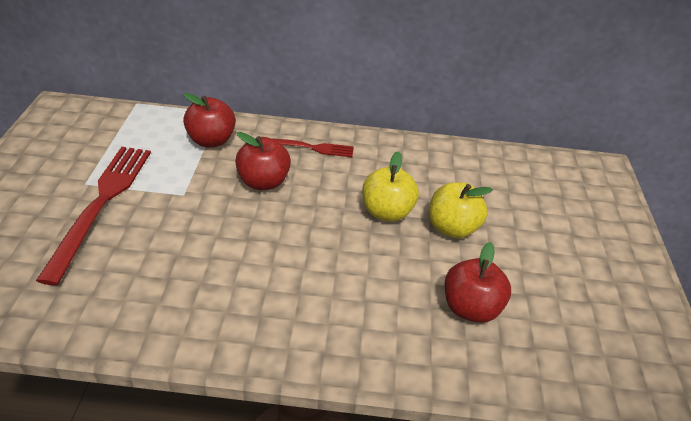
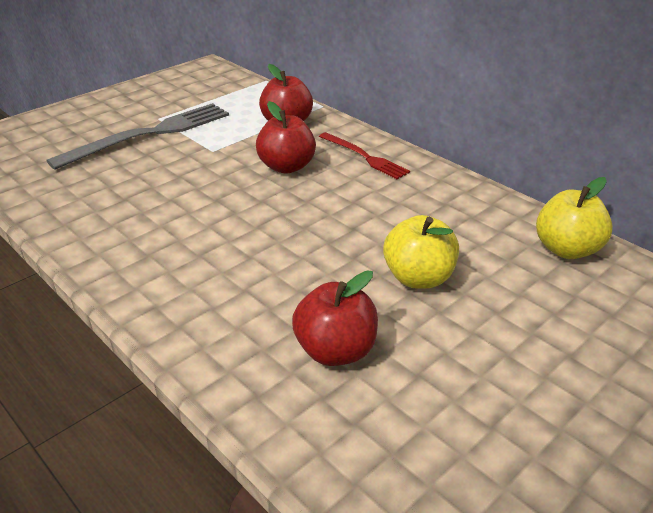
camera: 45 degrees right, 5 degrees down
(101, 204) = (149, 134): red fork -> grey fork
(387, 212) = (367, 234): yellow apple -> yellow apple (566, 249)

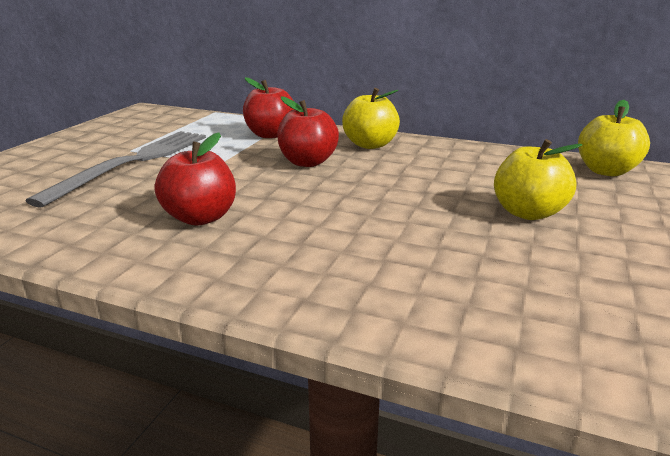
camera: 25 degrees left, 10 degrees down
(335, 350) = (537, 284): red apple -> red apple (200, 218)
(364, 157) = (370, 145): red fork -> yellow apple

